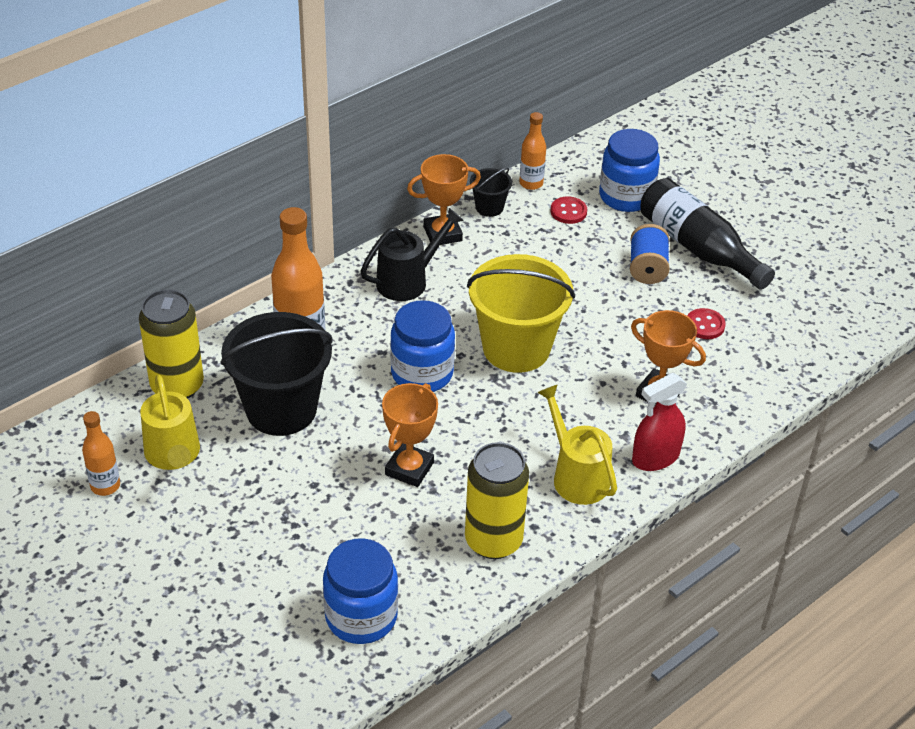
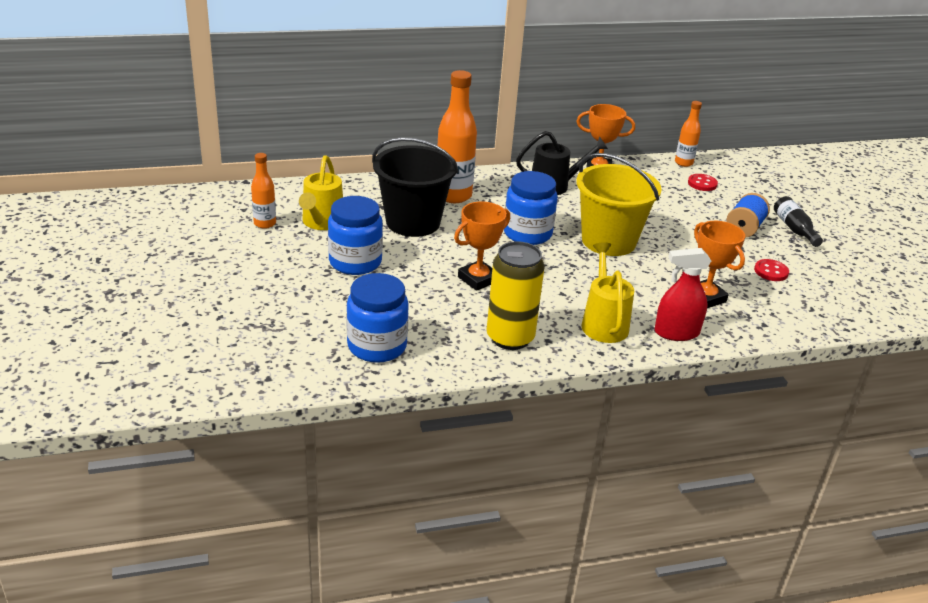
camera: 25 degrees right, 10 degrees down
(177, 386) = (354, 191): yellow can -> none
(489, 207) = (643, 166): black bucket -> none
(626, 196) = (753, 188): blue jar -> blue jar (355, 262)
(698, 248) = (794, 229): black bottle -> black bottle, size x0.55

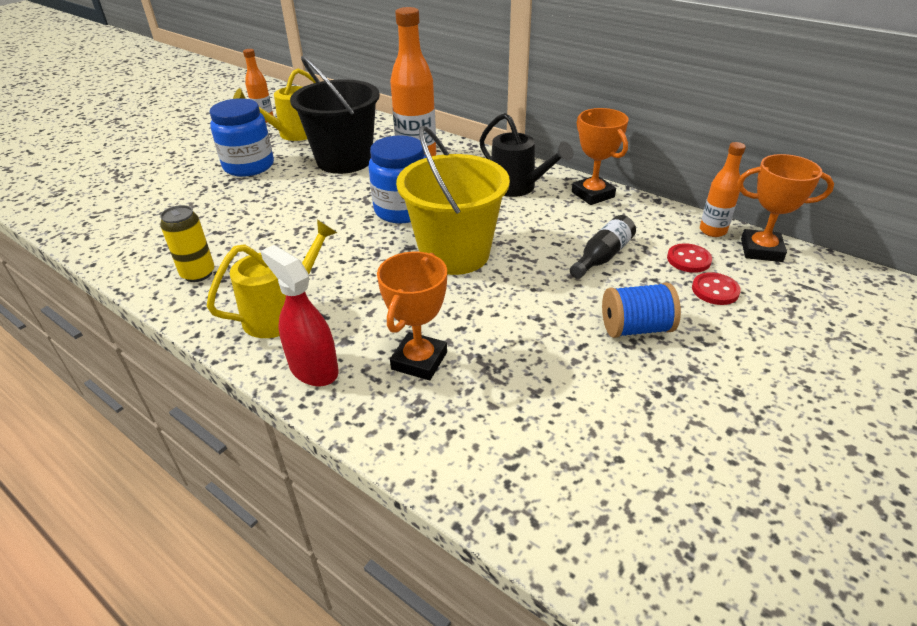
camera: 55 degrees right, 5 degrees up
(377, 346) = (126, 223): blue jar -> none
(478, 279) = (286, 220): orange trophy -> orange trophy (761, 250)
(510, 338) = (198, 274): yellow can -> yellow can, size x0.62
(771, 271) = (559, 390): red button -> red button (715, 290)
(794, 229) = (708, 369): black bottle -> black bottle (602, 257)

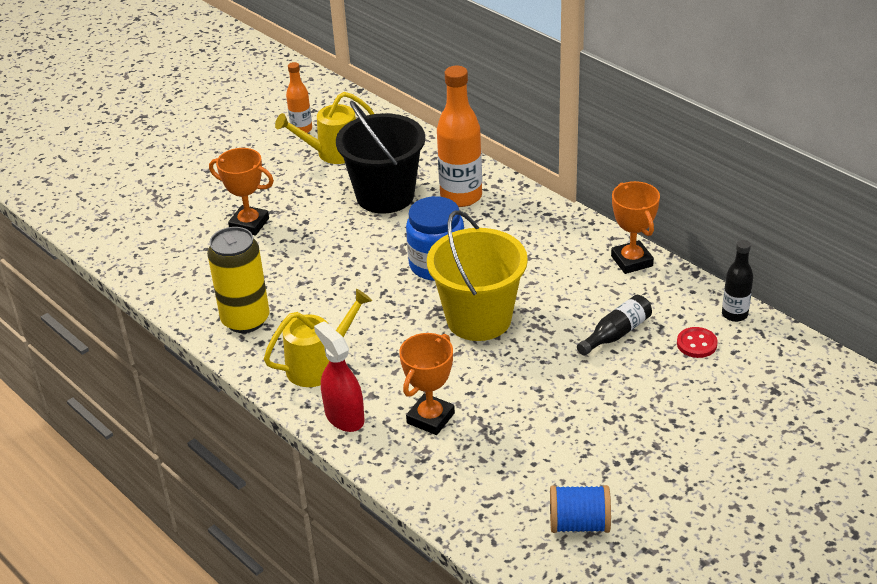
camera: 10 degrees right, 0 degrees up
(198, 274) = (245, 320): yellow can -> yellow can, size x1.60
(249, 166) = (287, 196): blue jar -> none
(518, 188) = (558, 246): black watering can -> none
(635, 328) = (620, 406): blue spool -> blue spool (579, 524)
(712, 231) = (734, 314): orange bottle -> black bottle
(715, 290) = (706, 377): red button -> none
(761, 250) = (771, 340): orange trophy -> orange trophy (249, 224)

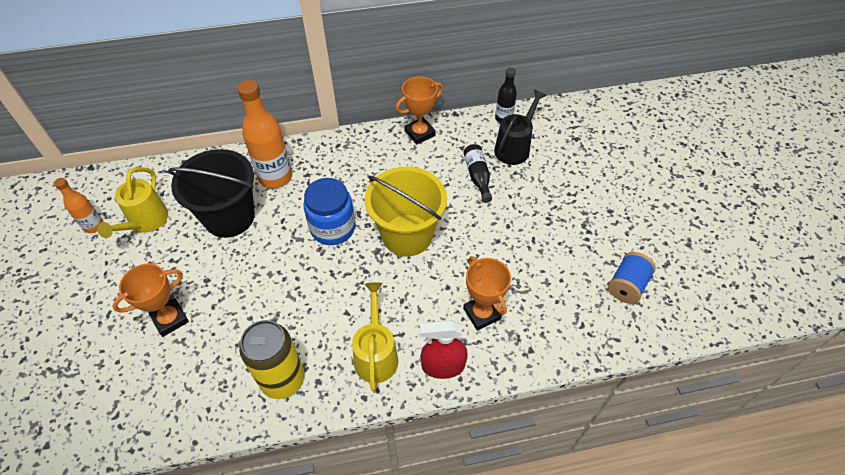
camera: 60 degrees left, 15 degrees up
(632, 261) = (419, 133): orange trophy -> orange trophy turned 45 degrees counterclockwise
(696, 344) = (514, 147): red button -> black watering can

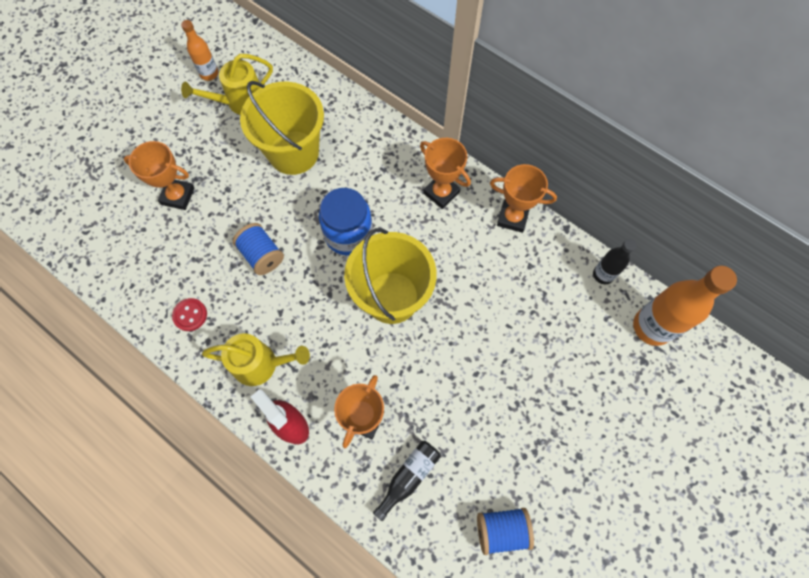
camera: 50 degrees right, 15 degrees up
(229, 217) = (293, 152): black bucket -> yellow bucket
(275, 177) = (359, 149): orange bottle -> orange bottle (652, 327)
(283, 379) = (190, 315): yellow can -> red button
(288, 293) = (262, 255): none -> blue spool
(361, 156) = (441, 193): none -> orange trophy
(376, 354) = (262, 364): yellow watering can -> yellow watering can turned 45 degrees clockwise
(477, 176) = (508, 305): black bottle -> black bottle (409, 477)
(514, 147) = (575, 312): black watering can -> none

